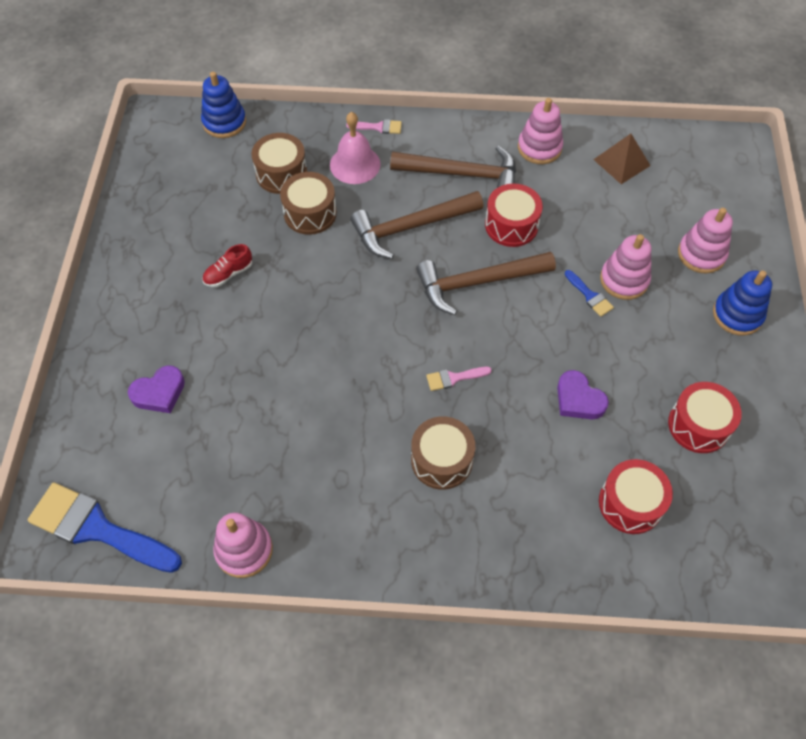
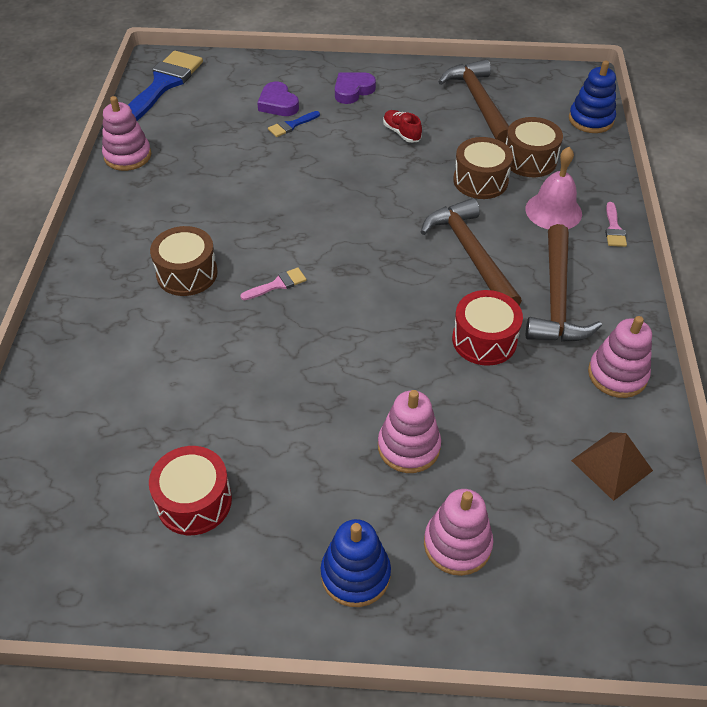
camera: 90 degrees right, 10 degrees down
(454, 378) = (277, 284): pink brush -> pink brush turned 75 degrees clockwise
(477, 282) = (398, 307): brown hammer -> brown hammer (478, 102)
(578, 399) = (242, 386): purple heart -> purple heart (353, 90)
(590, 296) = (383, 409): blue brush -> blue brush (291, 125)
(630, 503) = (110, 421): red drum -> none

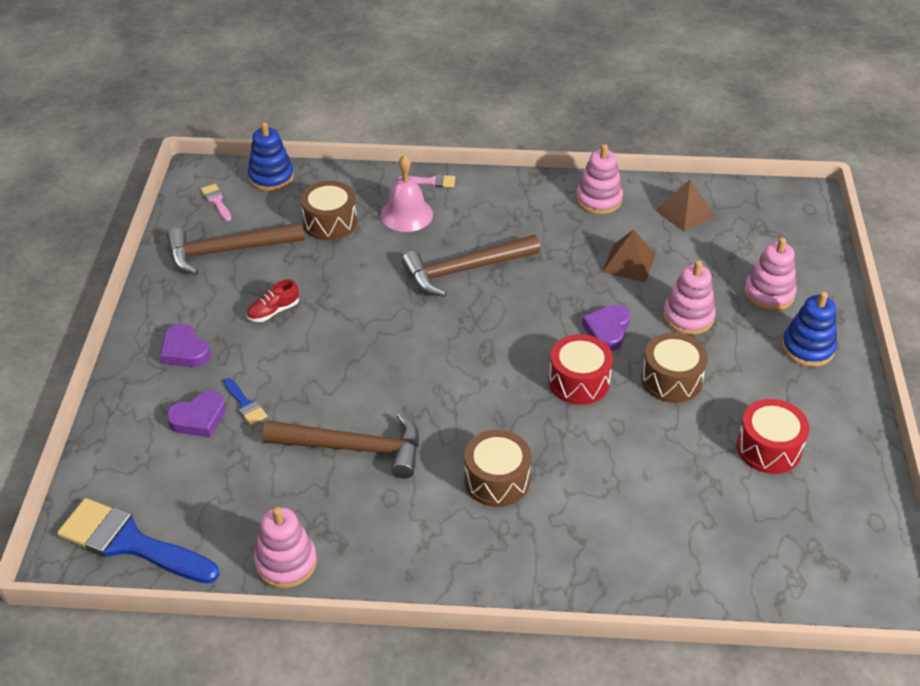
camera: 90 degrees left, 5 degrees down
(277, 284) = (510, 405): pink brush -> pink brush (216, 201)
(383, 367) = (607, 330): none -> purple heart
(480, 181) = (359, 257): brown drum -> brown drum (671, 380)
(484, 340) = (570, 268): red drum -> red drum (579, 381)
(500, 396) = (628, 263): none -> brown pyramid
(556, 298) = (518, 223): brown hammer -> brown hammer (354, 448)

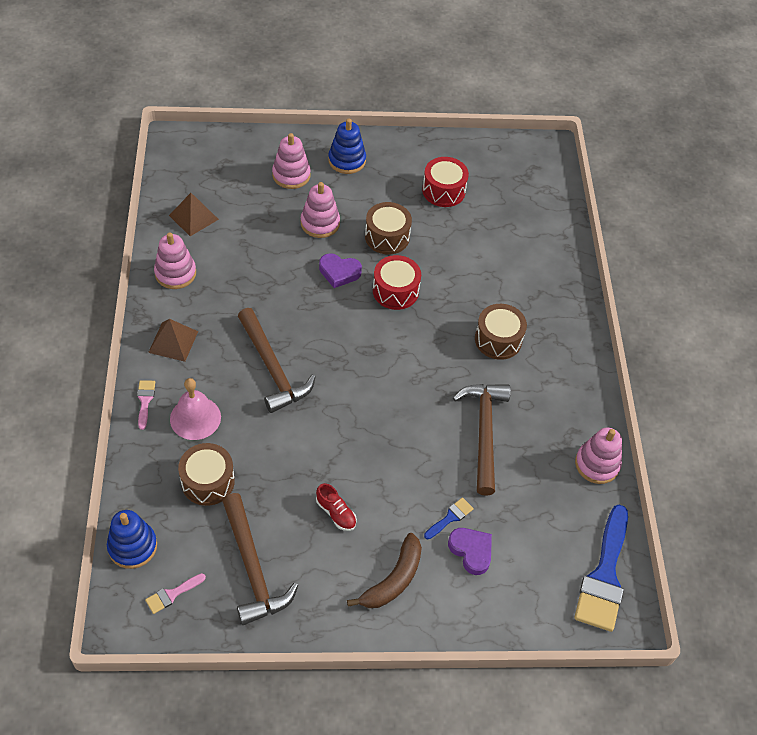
camera: 100 degrees left, 10 degrees up
(184, 351) = (393, 579): purple heart -> brown banana
(628, 263) = (259, 256): brown pyramid -> brown pyramid (173, 342)

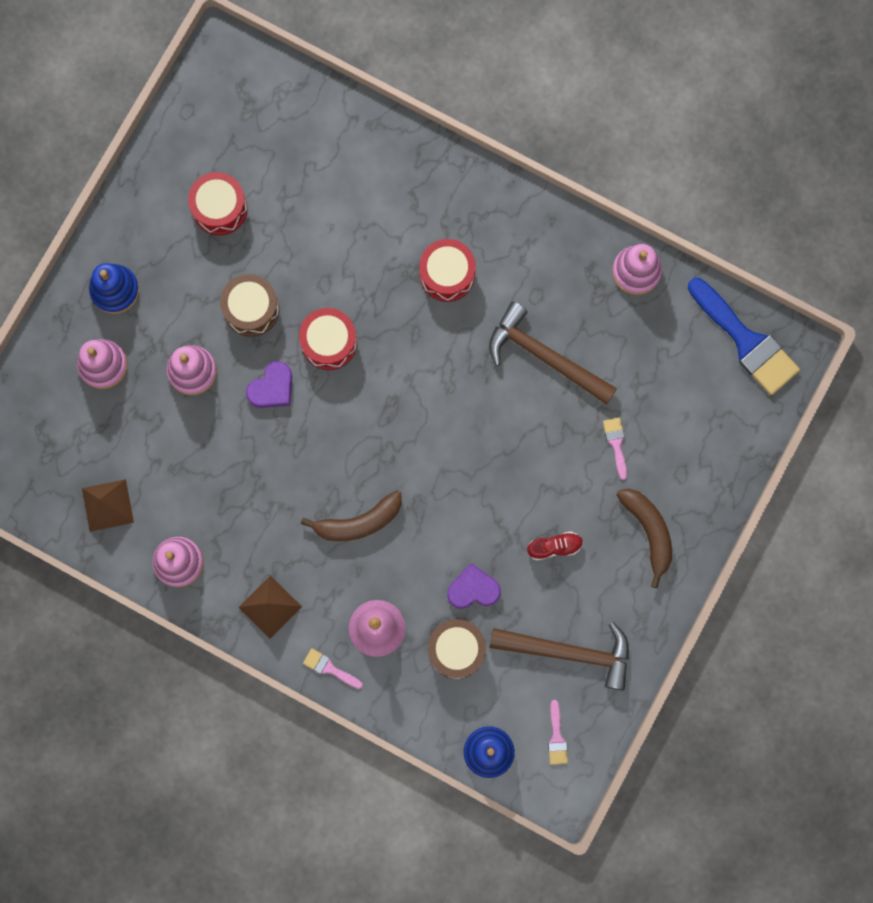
camera: 55 degrees left, 25 degrees up
(272, 368) = (358, 522): brown hammer -> brown banana
(450, 517) = (616, 444): blue brush -> pink brush
(471, 551) = (659, 445): purple heart -> purple heart (473, 589)
(498, 339) = (447, 274): brown drum -> red drum

